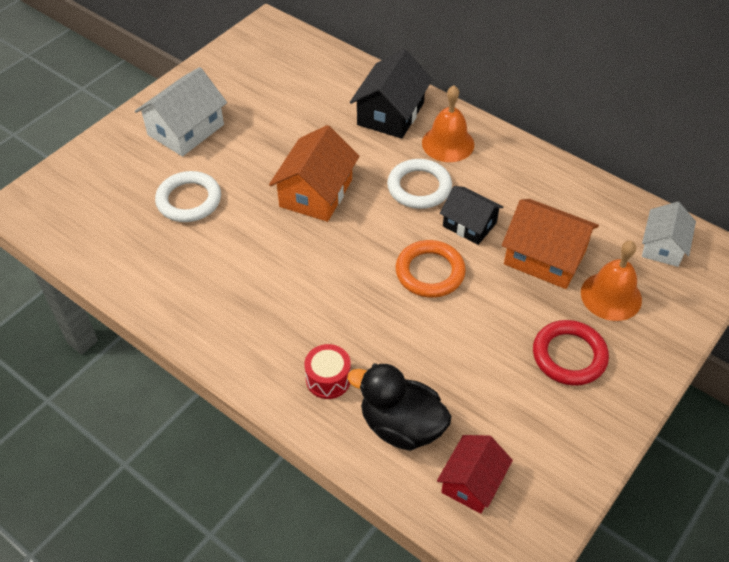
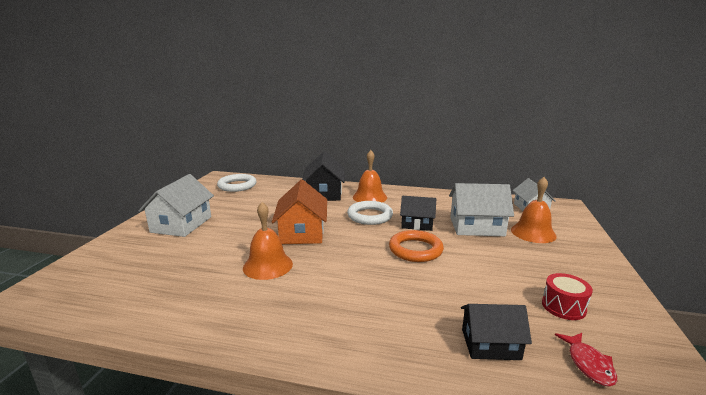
camera: 25 degrees left, 30 degrees down
(189, 200) = (201, 257): white ring -> white ring (237, 185)
(250, 239) = (268, 265): none -> orange bell
(328, 379) = (400, 332): red drum -> red drum (563, 306)
(401, 426) = (490, 344): black duck -> black house
(472, 482) = (588, 364): red house -> red fish
(545, 257) = (476, 226): orange house -> white house
(569, 356) = (548, 265): red ring -> none

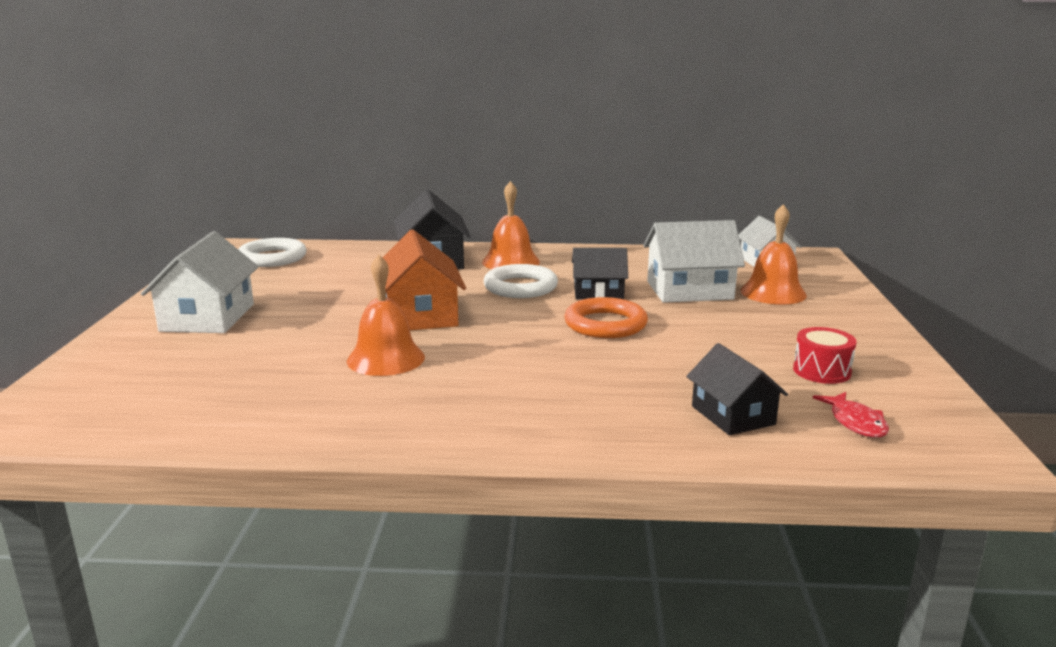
camera: 10 degrees left, 0 degrees up
(490, 344) = (733, 415): black house -> black house turned 75 degrees clockwise

